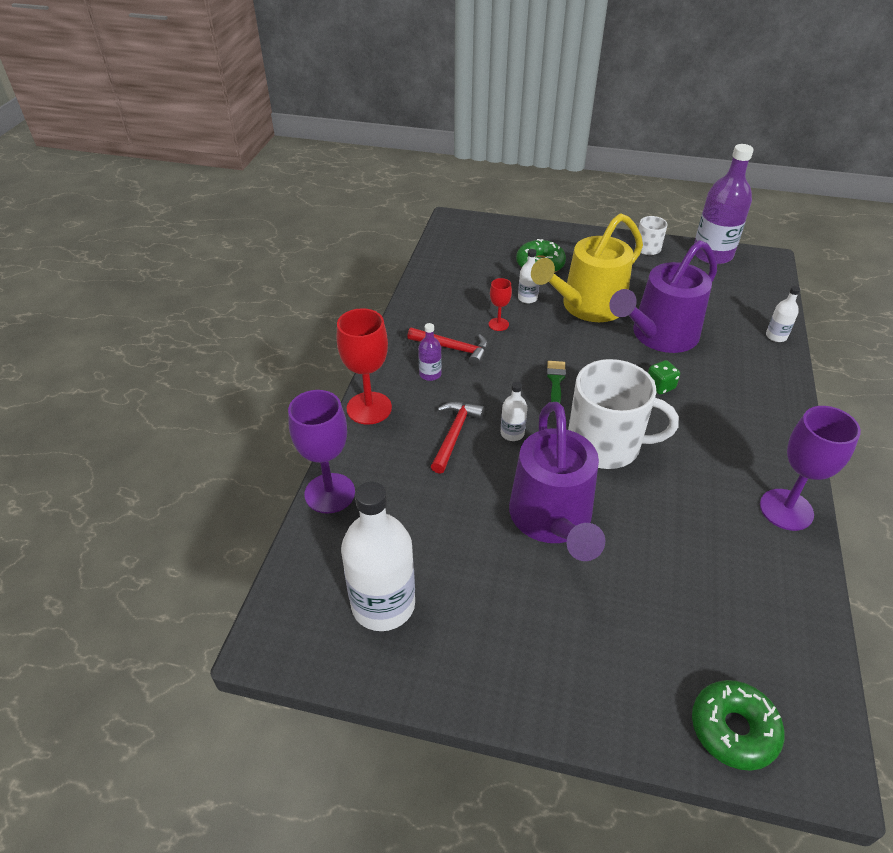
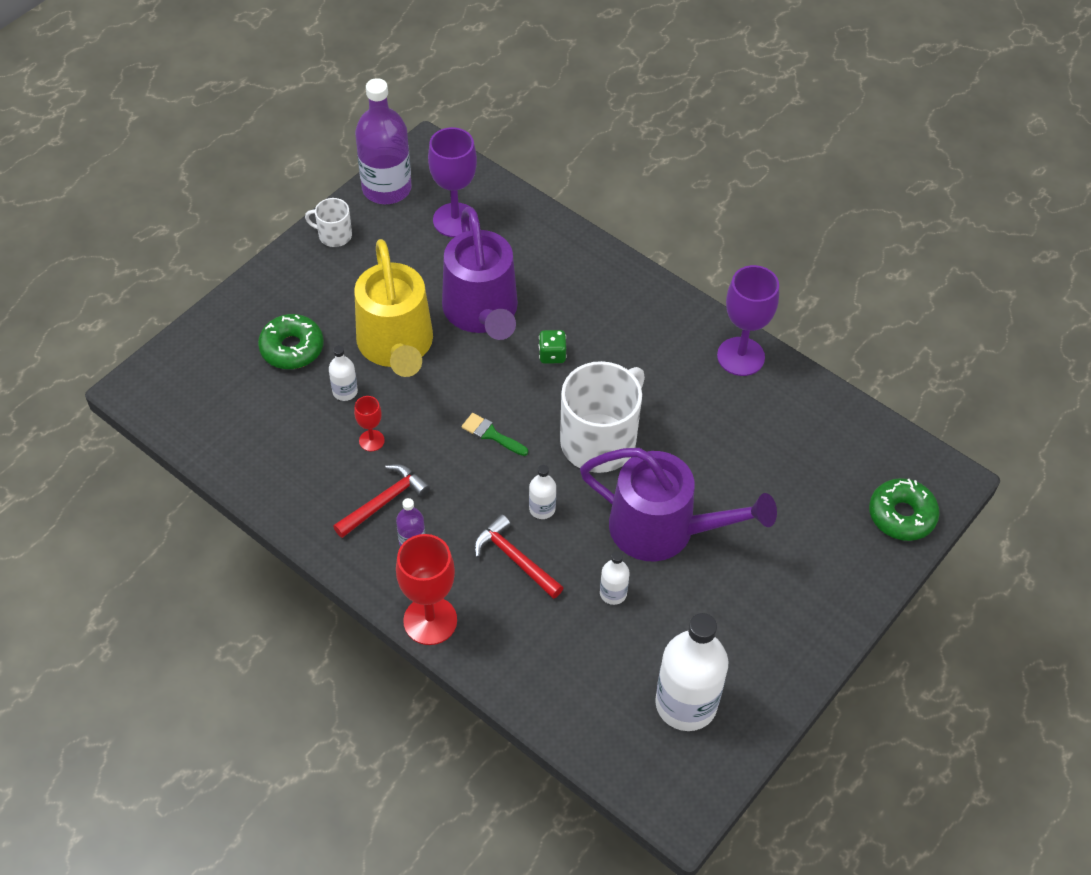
camera: 65 degrees left, 10 degrees up
(330, 493) = (532, 701): purple goblet -> purple goblet (455, 220)
(776, 336) = (542, 223): white bottle -> white bottle (613, 593)

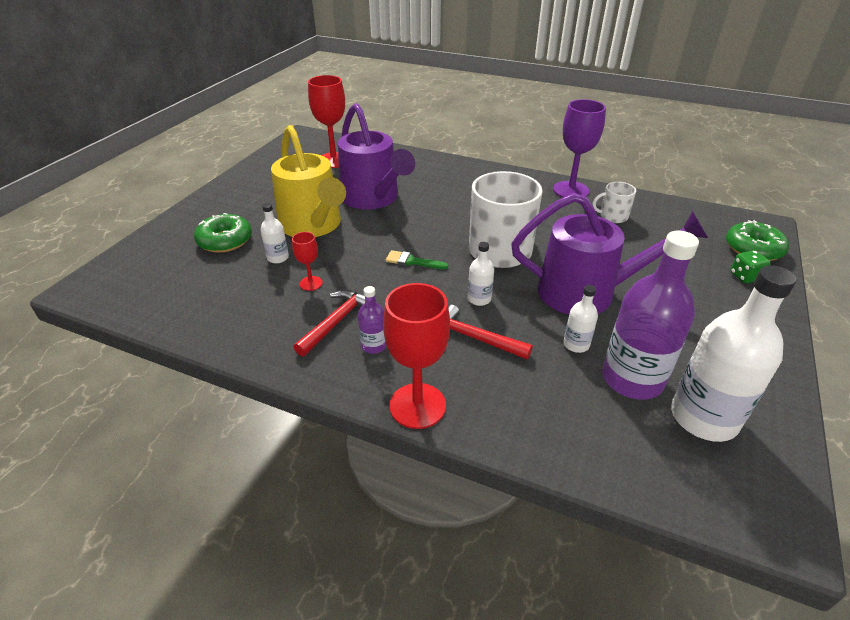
camera: 15 degrees left, 15 degrees down
(334, 235) = (245, 179): white mug -> white mug (612, 216)
(386, 188) = (279, 154): purple bottle -> purple bottle (632, 379)
(455, 220) = (334, 160): purple goblet -> red goblet
(552, 355) = (436, 211): green dice -> green dice (745, 277)

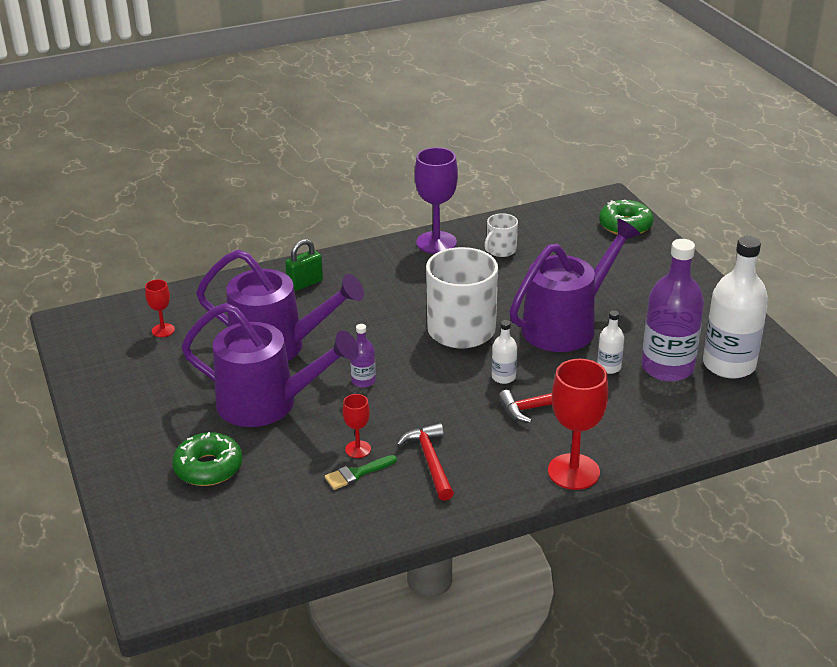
camera: 45 degrees left, 5 degrees down
(278, 258) = (289, 449): white bottle -> none
(313, 226) = (268, 404): yellow watering can -> purple watering can
(334, 160) = (163, 330): red goblet -> red goblet, size x0.51
(373, 345) = (484, 457): purple bottle -> purple bottle (363, 381)
(412, 261) = (408, 380): green brush -> green brush (357, 474)
(447, 174) = (305, 283): none -> green padlock
(745, 277) = (645, 252): green dice -> none

